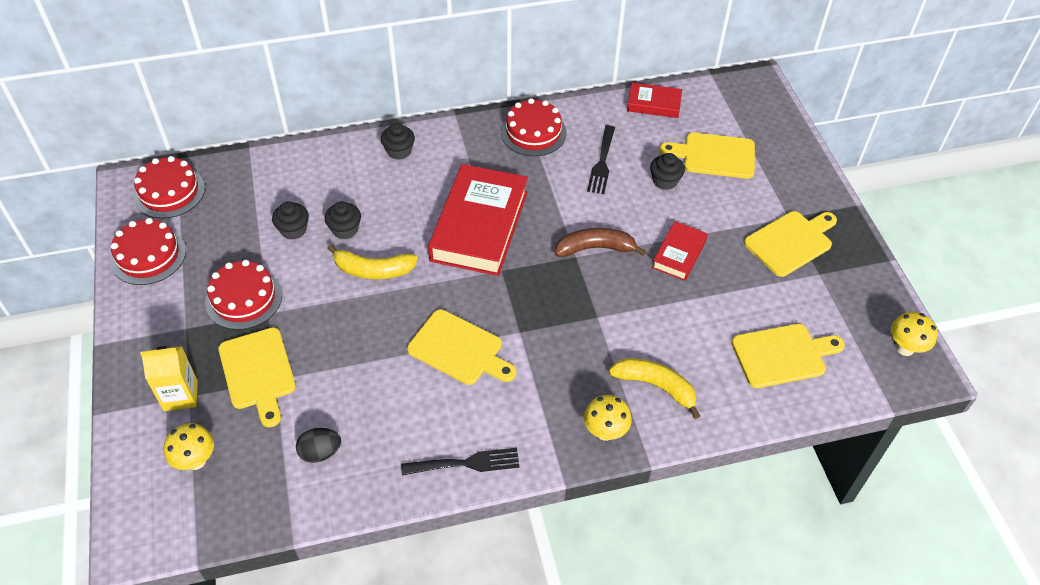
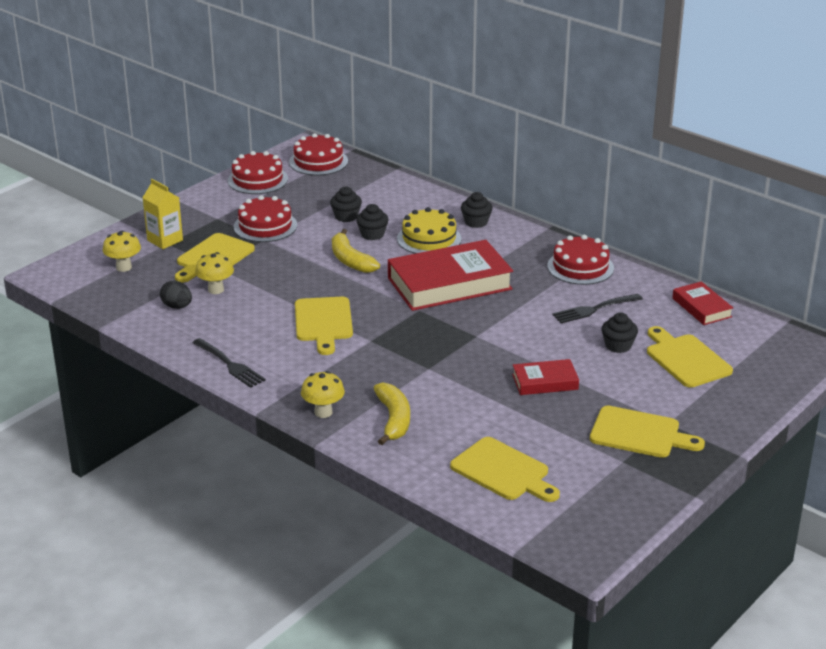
camera: 55 degrees right, 20 degrees down
(393, 196) = (429, 239): none -> yellow cake
(595, 248) = (497, 341): brown banana -> none
(905, 348) = (597, 537): yellow mushroom -> yellow mushroom (216, 290)

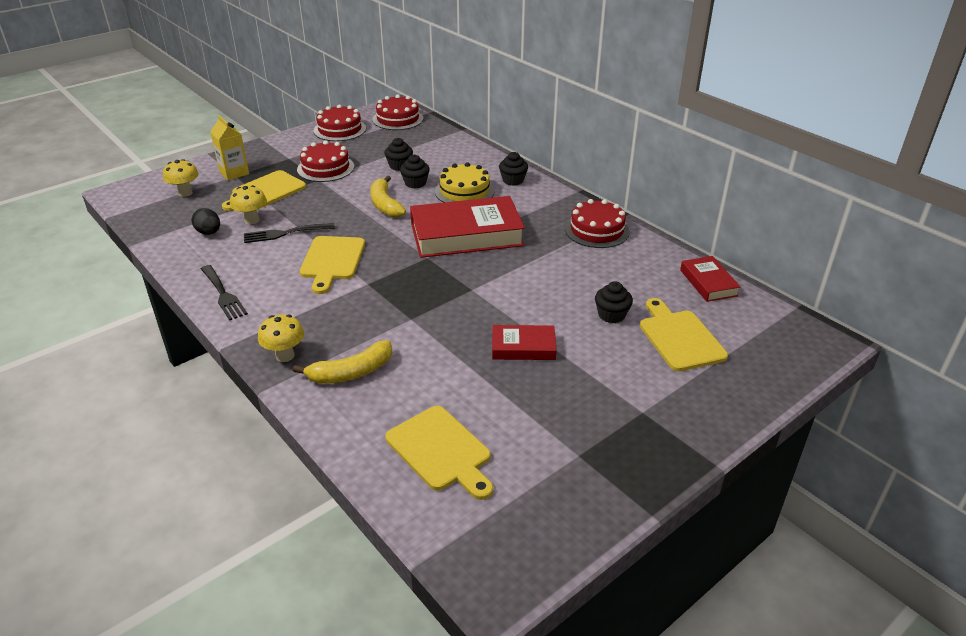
camera: 10 degrees right, 5 degrees up
(393, 420) = (351, 372): yellow banana -> yellow banana turned 60 degrees clockwise
(594, 309) = (598, 274): black fork -> black fork (285, 233)
(639, 433) = (607, 422): yellow cutting board -> none

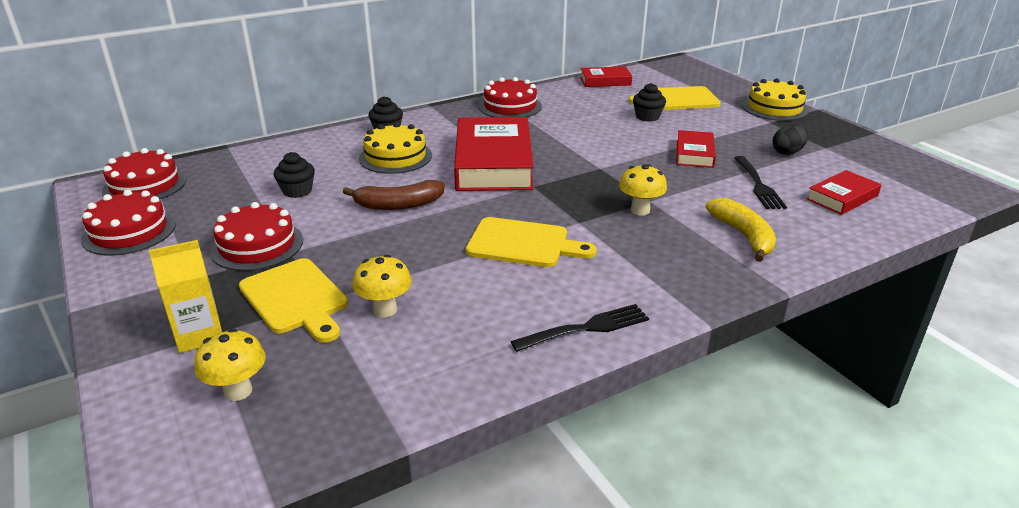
camera: 80 degrees left, 5 degrees down
(209, 233) = (404, 352): black egg -> black egg (787, 152)
(285, 233) = (438, 279): black fork -> black fork (758, 185)
(285, 356) = (720, 276): yellow mushroom -> yellow mushroom (640, 210)
(385, 204) = (398, 205): yellow banana -> brown banana
(415, 183) = (354, 183): black cupcake -> none
(441, 451) = (842, 197): yellow cutting board -> red book
(695, 420) = (775, 108): none -> yellow cake

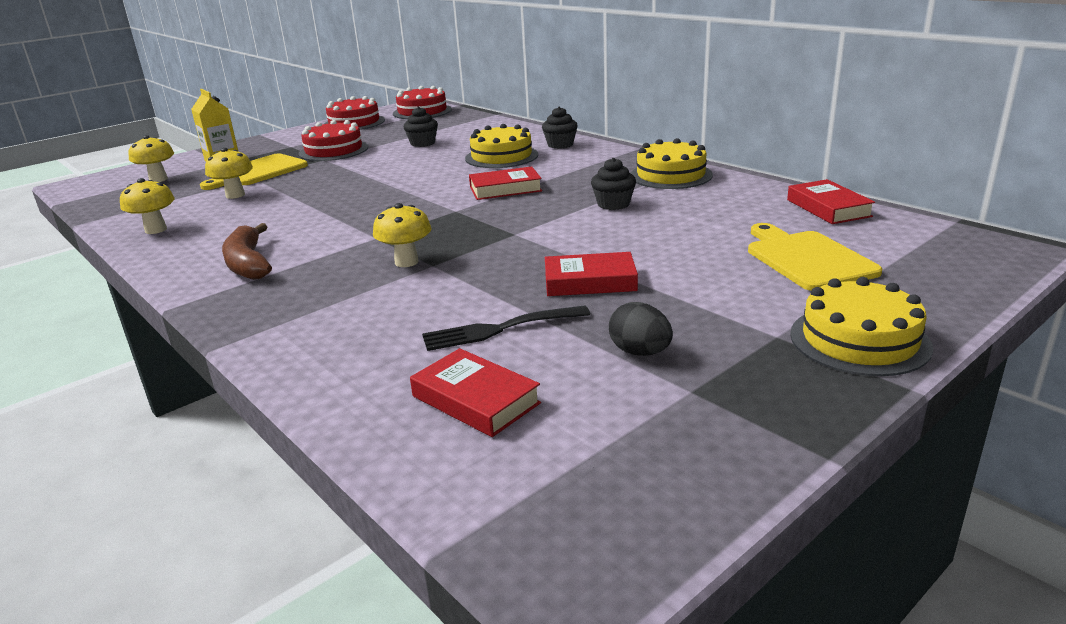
camera: 80 degrees right, 5 degrees down
(398, 205) = (403, 172): brown banana -> brown banana (248, 263)
(479, 360) = (156, 230): none -> yellow mushroom
(493, 163) = (505, 189): red book -> red book, size x0.50
(510, 106) = (670, 175): red cake -> yellow cake
(523, 244) = (331, 221): yellow cutting board -> none
(586, 328) = (181, 259): black fork -> none
(647, 117) = (707, 244): black cupcake -> black cupcake (613, 204)
(744, 236) = (345, 322): yellow banana -> none

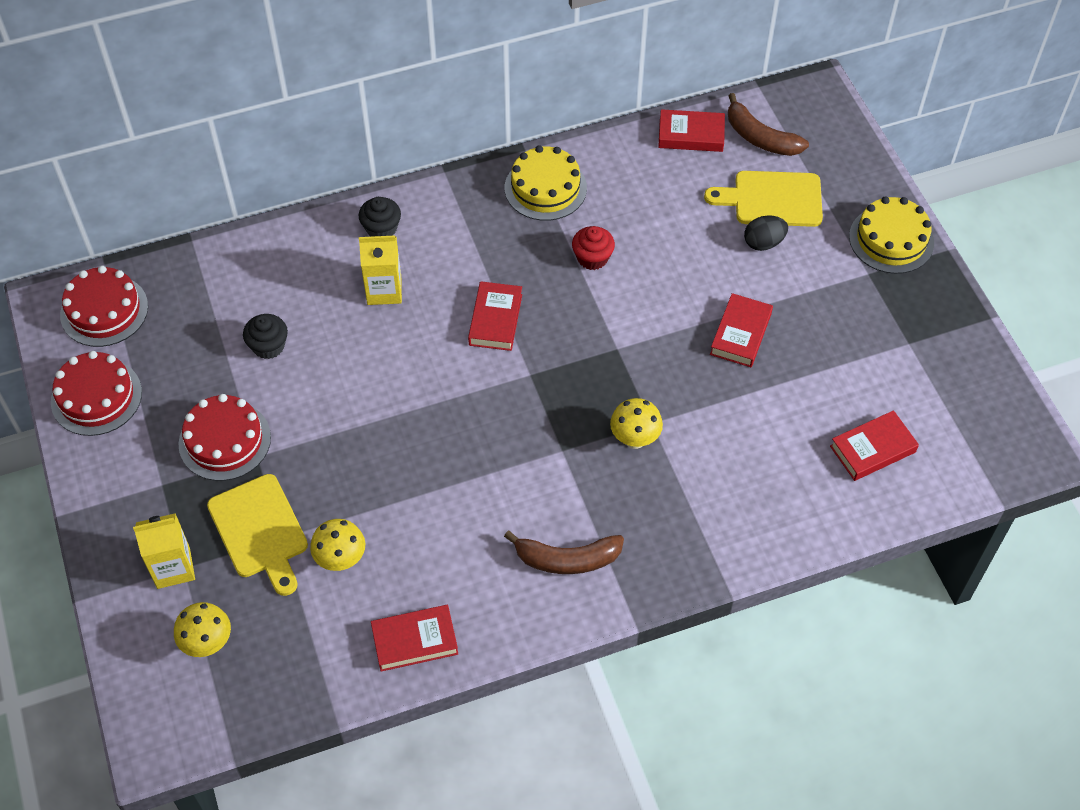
camera: 70 degrees left, 30 degrees up
(156, 230) = (415, 640): yellow mushroom -> red book
(499, 329) = (788, 411): black fork -> none
(501, 156) = (384, 290): yellow cake -> yellow carton
(613, 204) = (592, 258): black cupcake -> red cupcake
(640, 352) = (855, 348): black egg -> black egg (763, 243)
(885, 236) = (760, 137): none -> brown banana

